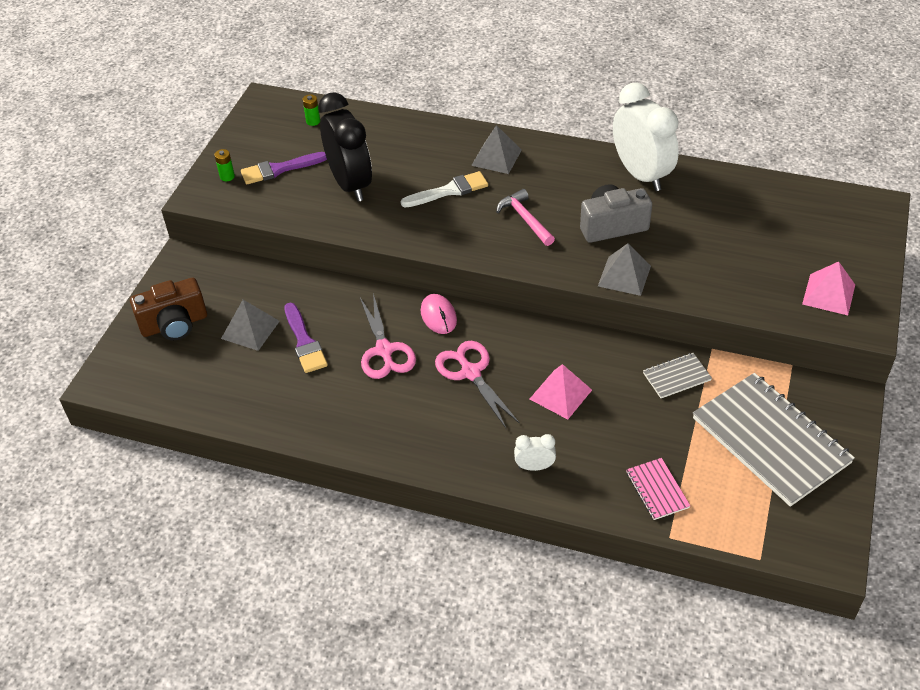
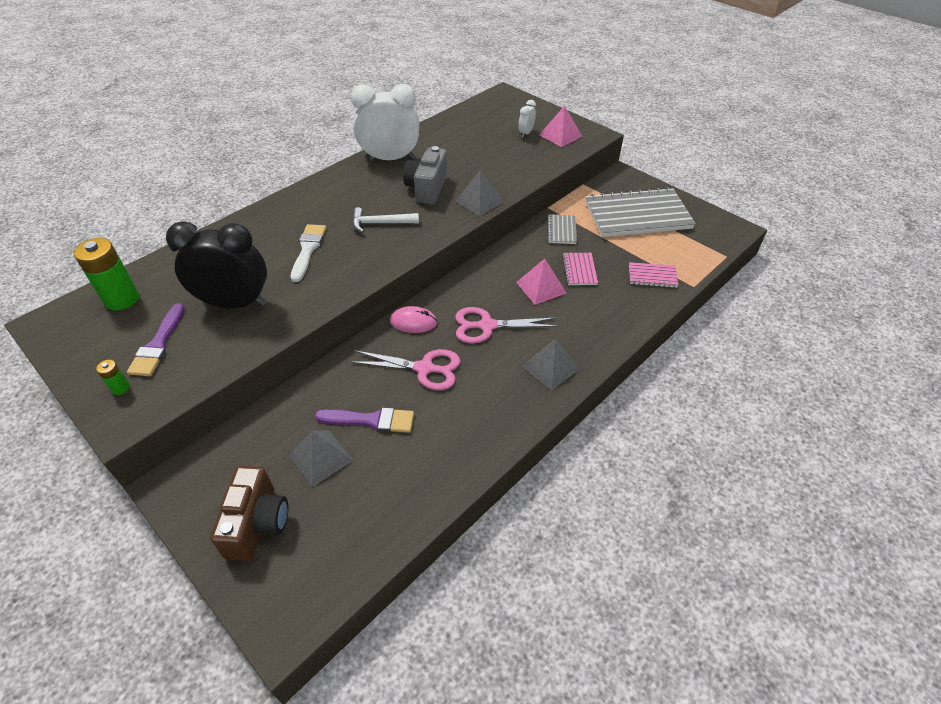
camera: 65 degrees left, 0 degrees up
(313, 121) = (122, 299): green battery -> green battery, size x2.14
(496, 157) = (298, 213): grey pyramid -> grey pyramid (551, 367)
(525, 219) = (380, 223): pink hammer -> white hammer
(534, 467) = (600, 326): white clock -> white clock (526, 133)
(616, 417) = (579, 270): none -> pink notebook

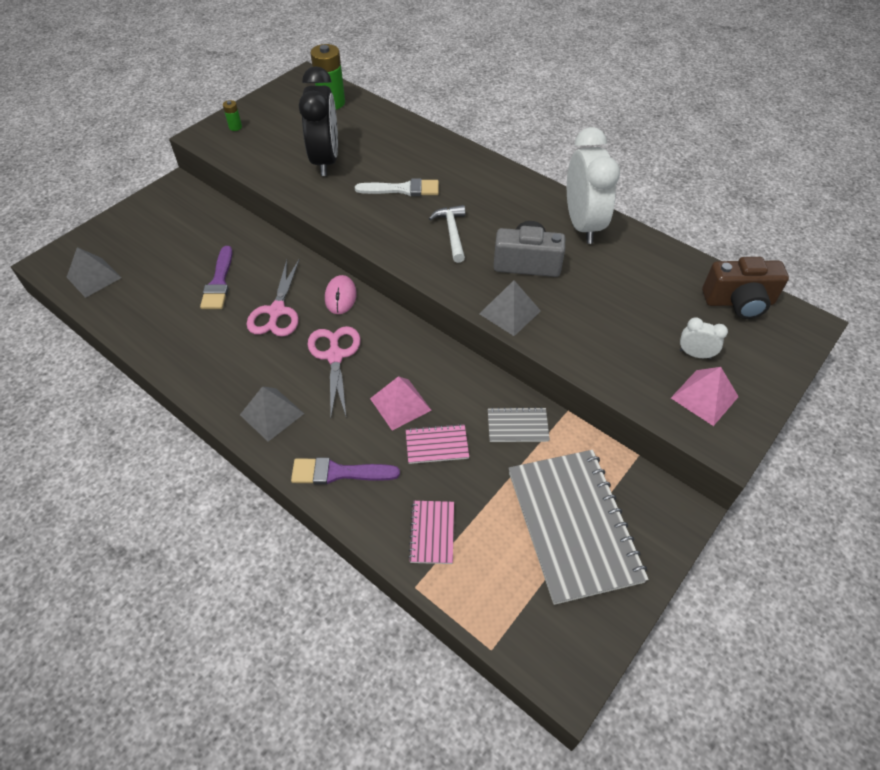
camera: 85 degrees right, 5 degrees up
(158, 344) = (279, 133): purple brush -> purple brush (338, 473)
(257, 523) = (133, 235): brown camera -> brown camera (738, 302)
(321, 457) = (185, 258): grey pyramid -> grey pyramid (94, 277)

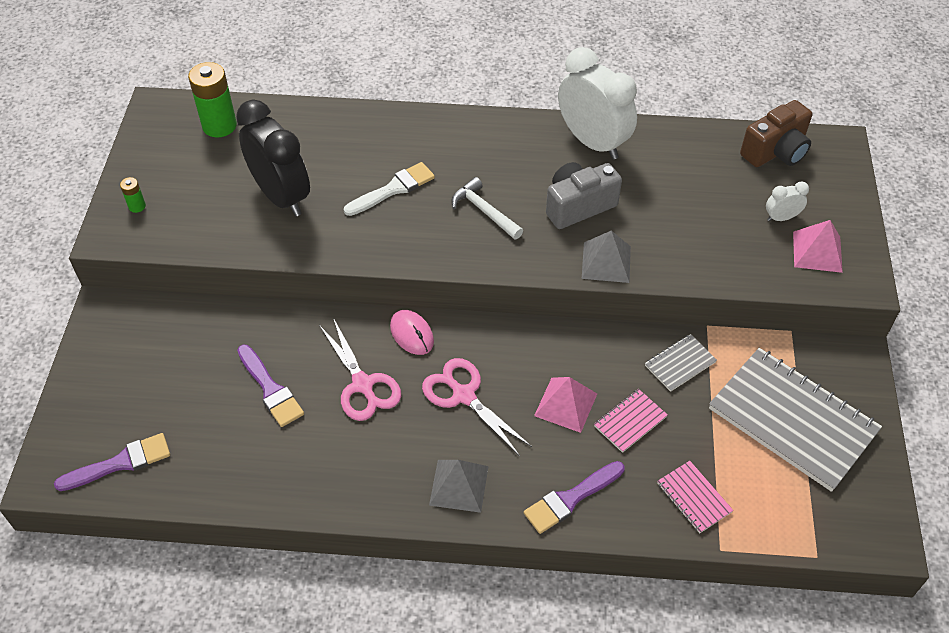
camera: 35 degrees left, 0 degrees up
(94, 277) = (120, 463): grey pyramid -> purple brush

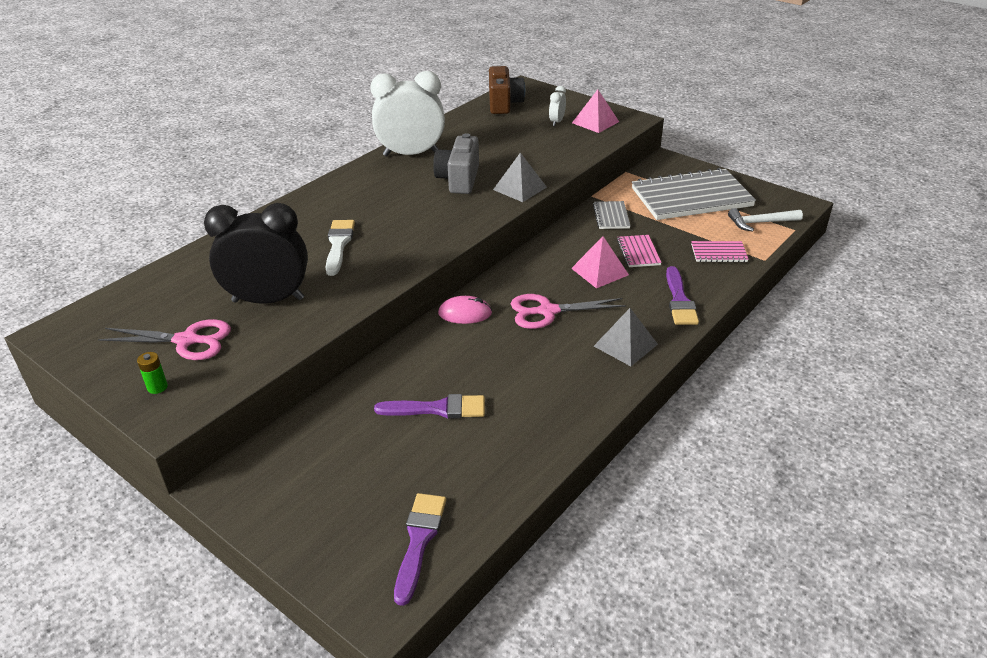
camera: 55 degrees left, 15 degrees down
(219, 125) = (137, 304): green battery -> none
(363, 385) = (487, 356): pink scissors -> pink scissors (187, 341)
(484, 211) = (414, 215): white hammer -> white hammer (760, 223)

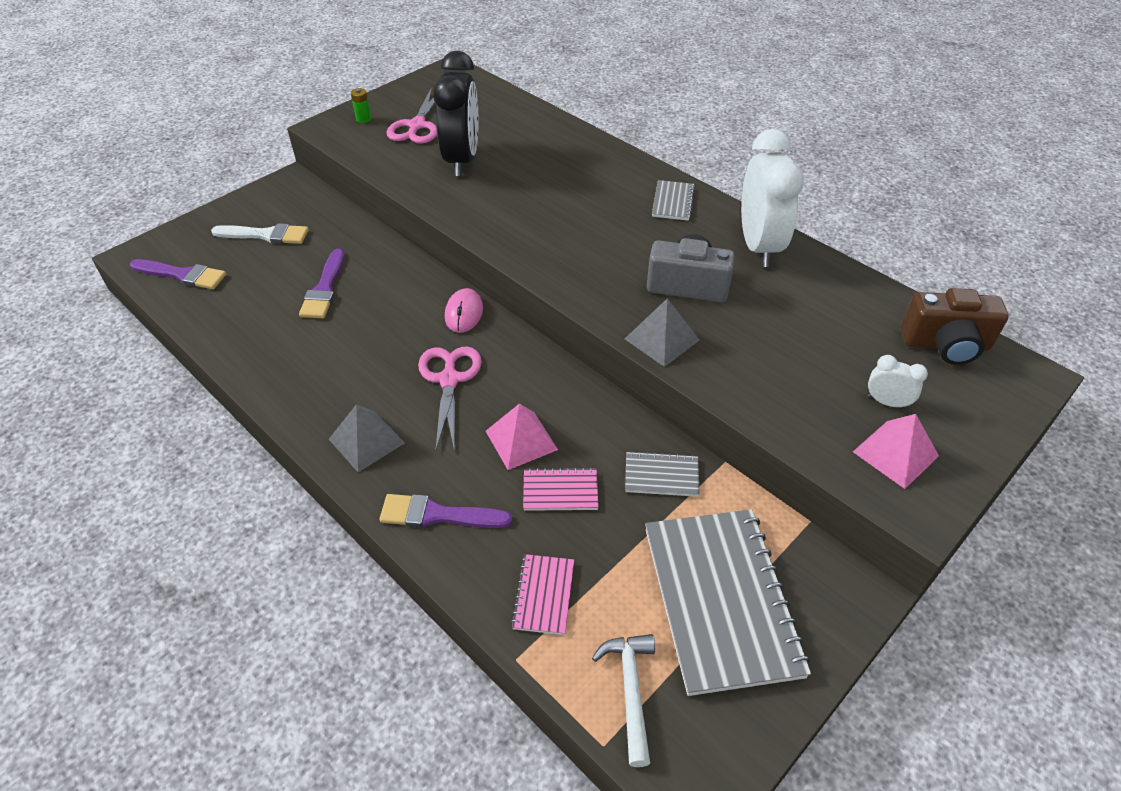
camera: 95 degrees right, 10 degrees up
(338, 244) = (548, 195): white brush -> white brush (266, 235)
(353, 186) = (673, 202): none -> grey notebook

